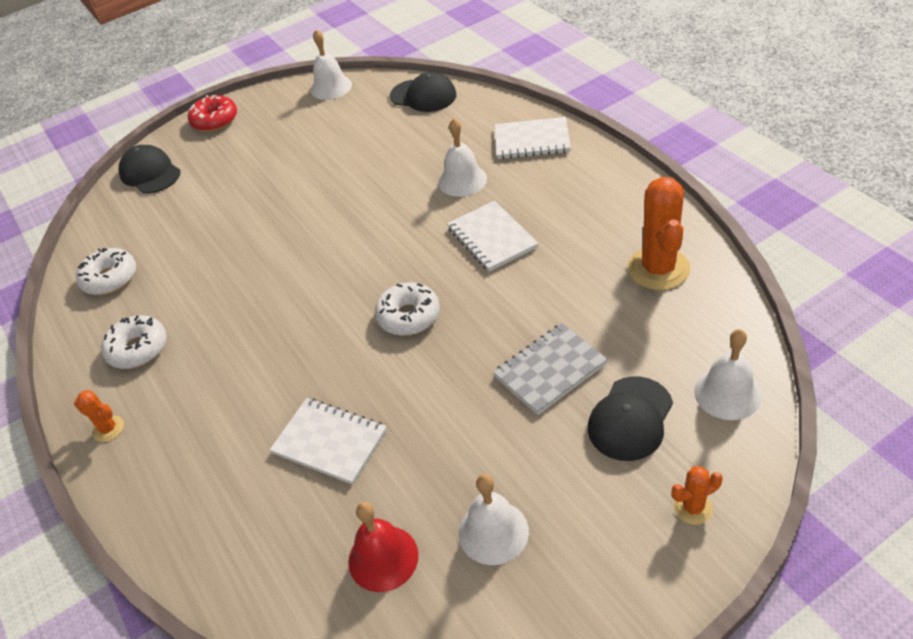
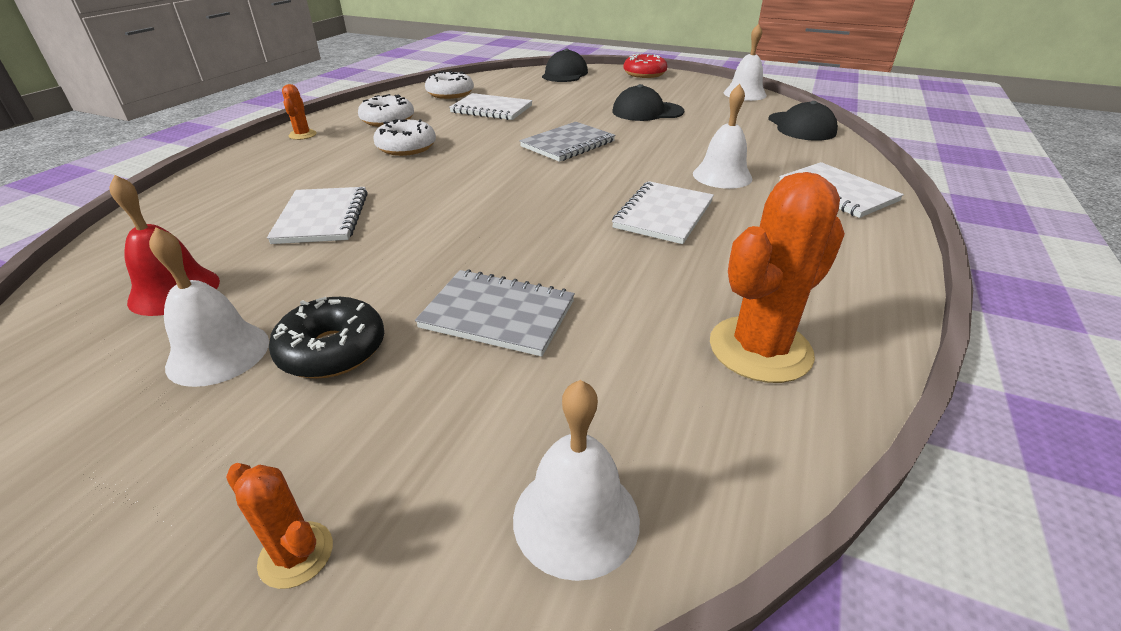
camera: 50 degrees right, 10 degrees down
(192, 261) = (491, 109): none -> white notebook
(327, 239) = (568, 144): none -> grey notebook
(409, 316) = (509, 206): white donut -> white donut (406, 147)
(532, 466) = (332, 350): none -> black donut
(630, 419) = (455, 413): black cap -> black cap (647, 112)

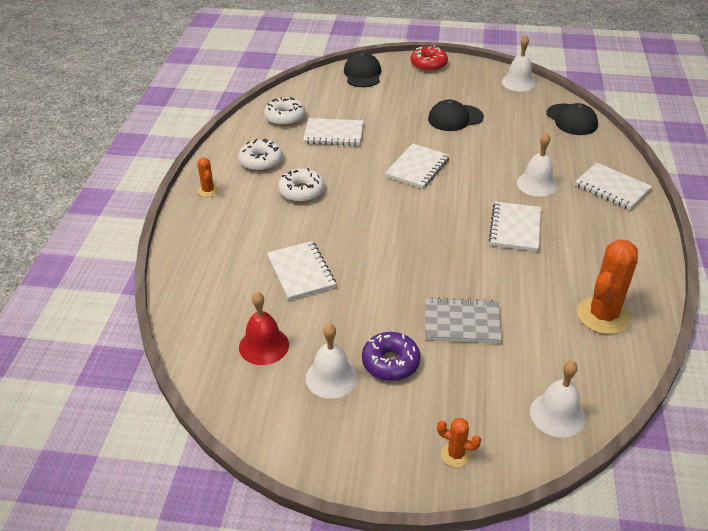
camera: 15 degrees left, 5 degrees up
(332, 350) = (390, 362): black donut -> purple donut
(568, 144) = (417, 168): grey notebook -> white notebook

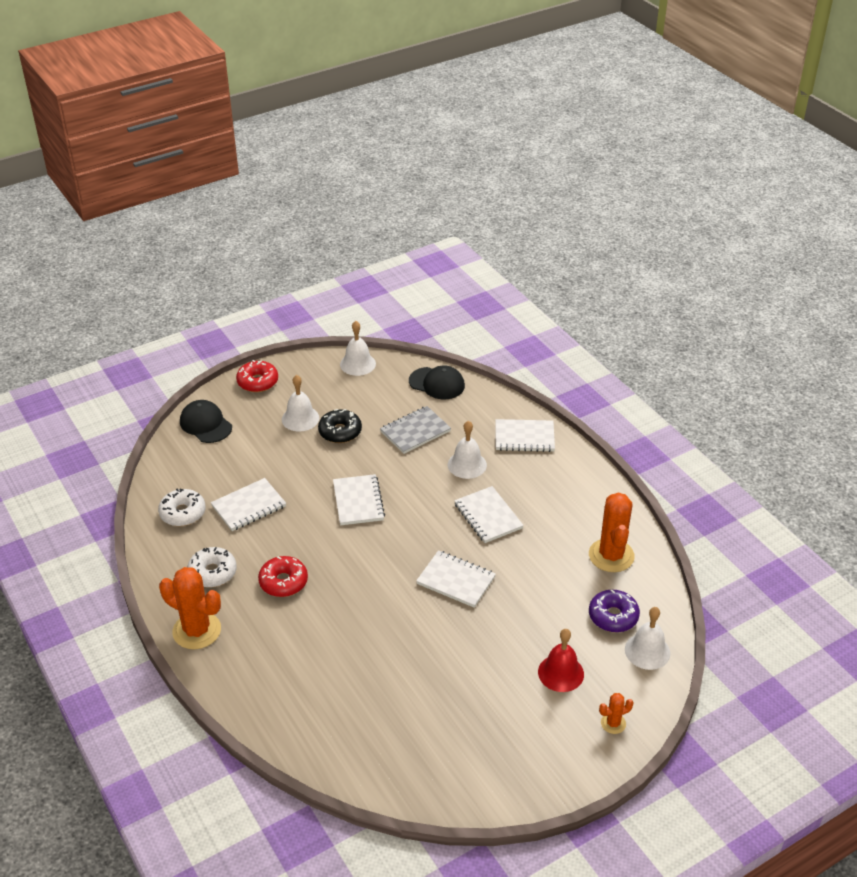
camera: 40 degrees left, 0 degrees up
(208, 191) = (197, 630): orange cactus -> orange cactus, size x2.04
(264, 345) = (403, 736): red bell -> red bell (561, 673)
(301, 191) = (283, 582): white donut -> red donut
(301, 272) = (364, 656): white notebook -> white notebook (456, 580)
(331, 377) = (478, 726): white bell -> white bell (300, 418)
(390, 362) = (507, 686): purple donut -> purple donut (613, 616)
(455, 118) = (340, 432): black cap -> black donut
(462, 322) = (525, 622): grey notebook -> grey notebook (415, 431)

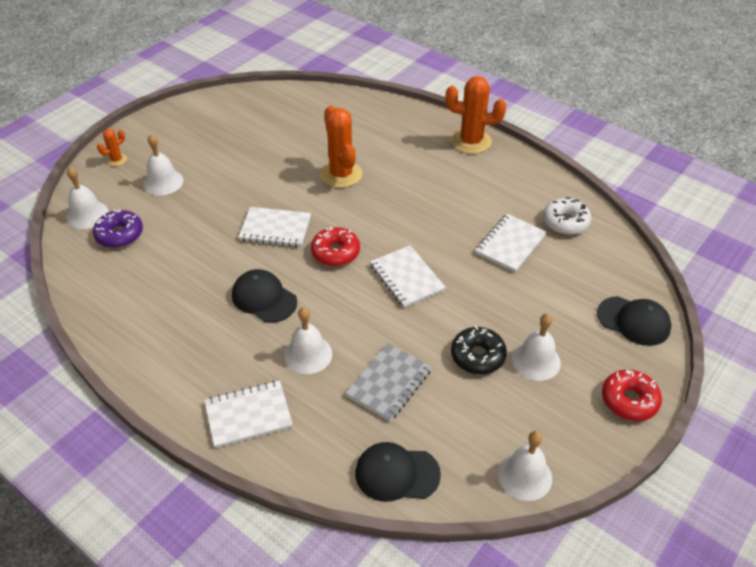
camera: 160 degrees right, 5 degrees up
(212, 573) = (494, 182): white donut -> none
(283, 582) = (429, 190): red donut -> red donut (335, 252)
(488, 516) = (264, 298): white notebook -> black cap
(561, 673) = (163, 182): red bell -> white bell
(611, 555) = (124, 290): orange cactus -> orange cactus (341, 174)

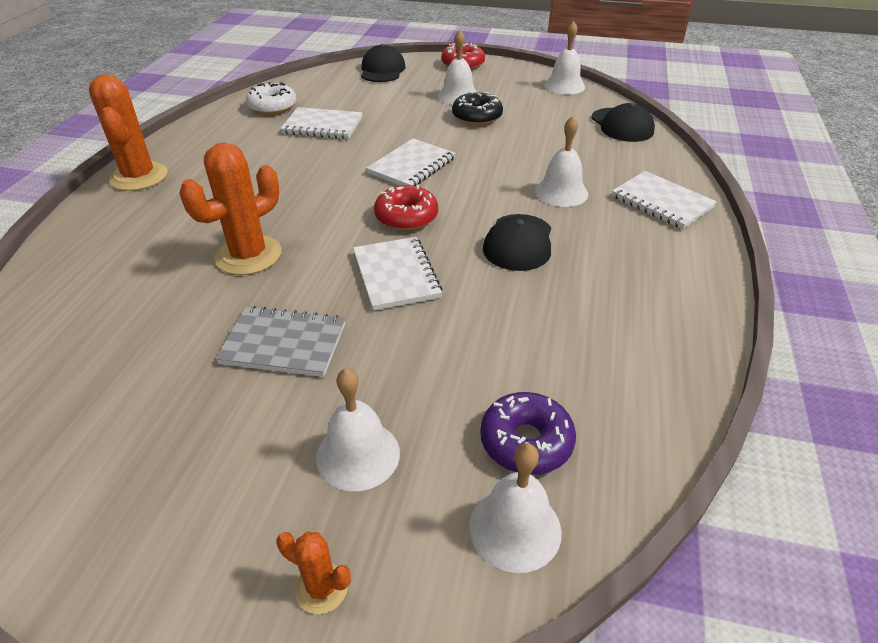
camera: 115 degrees left, 5 degrees down
(389, 383) = (546, 146): grey notebook -> grey notebook (284, 343)

